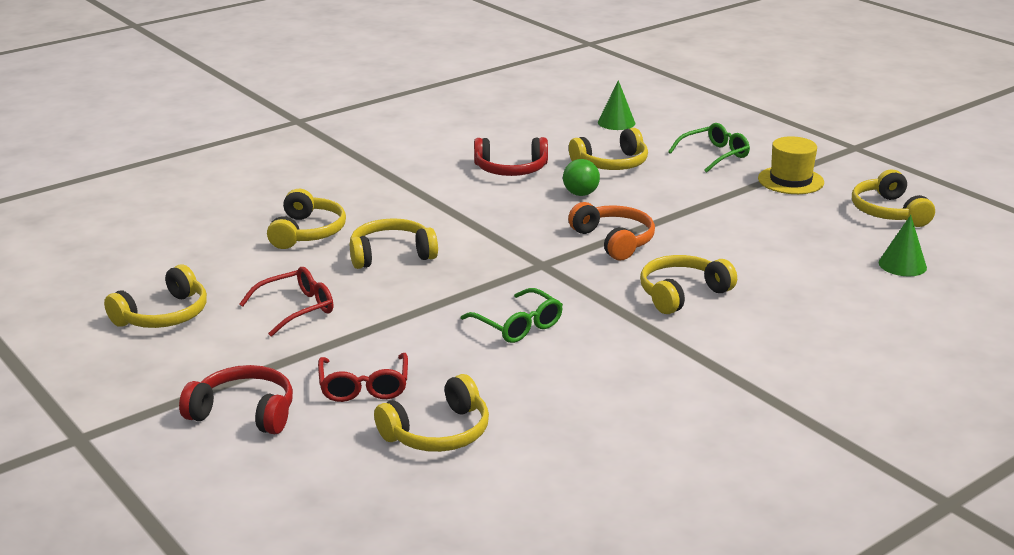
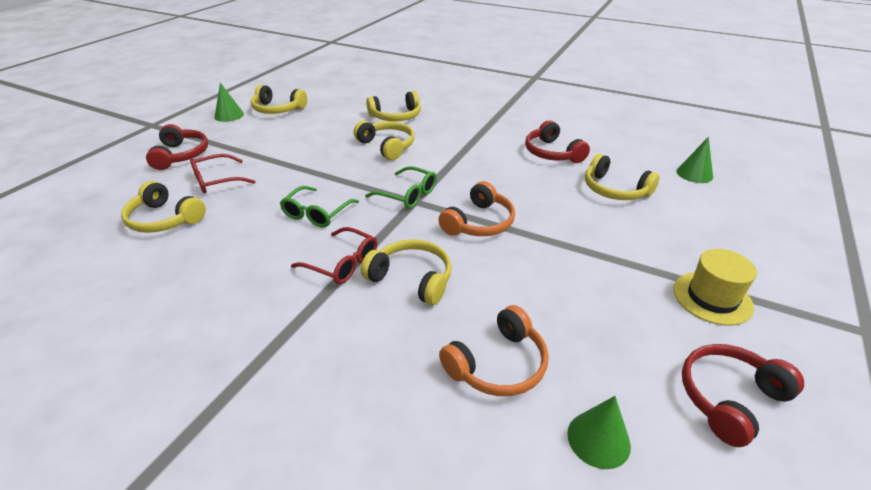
camera: 65 degrees right, 10 degrees up
(132, 360) = (229, 115): none -> green cone
(297, 308) = (302, 138): red glasses -> red glasses (343, 264)
(580, 194) = (544, 189): green ball -> none
(715, 155) = (704, 237): green glasses -> green glasses (408, 195)
(816, 281) = (498, 364): none -> orange headphones
(888, 212) = (729, 398): yellow headphones -> red headphones

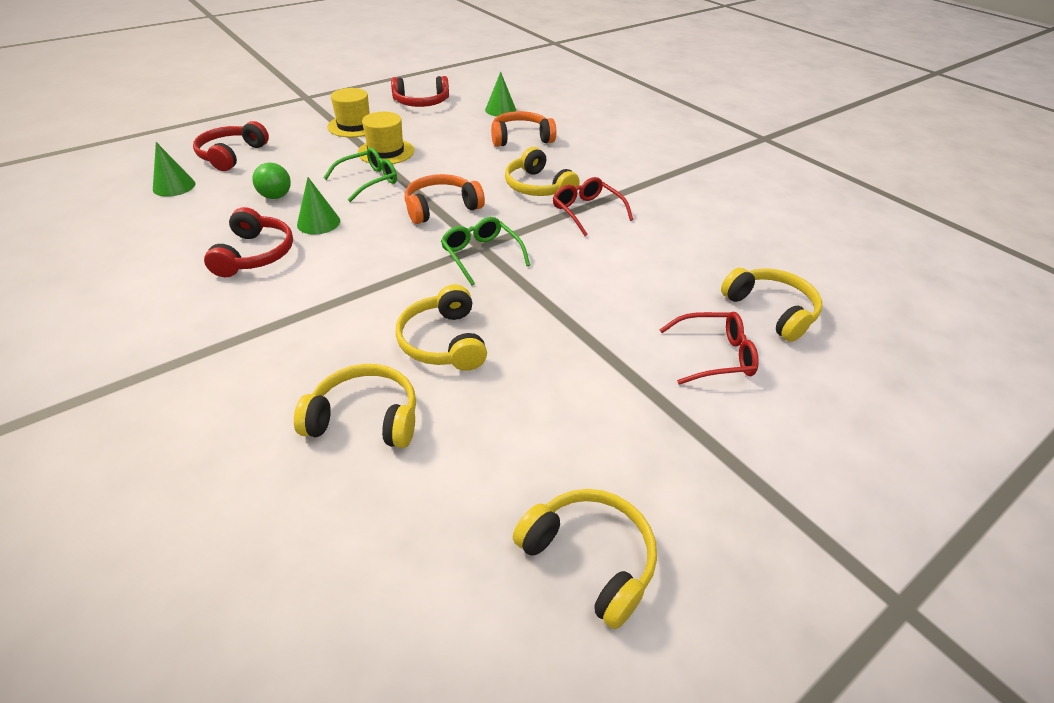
camera: 155 degrees left, 5 degrees up
(181, 155) = (788, 443): red headphones -> red headphones (232, 155)
(229, 115) = (711, 577): green cone -> green cone (318, 222)
(316, 214) = (593, 264): green glasses -> green glasses (369, 180)
(614, 190) = (276, 196): yellow headphones -> green ball
(614, 269) = (386, 152): none -> yellow hat

